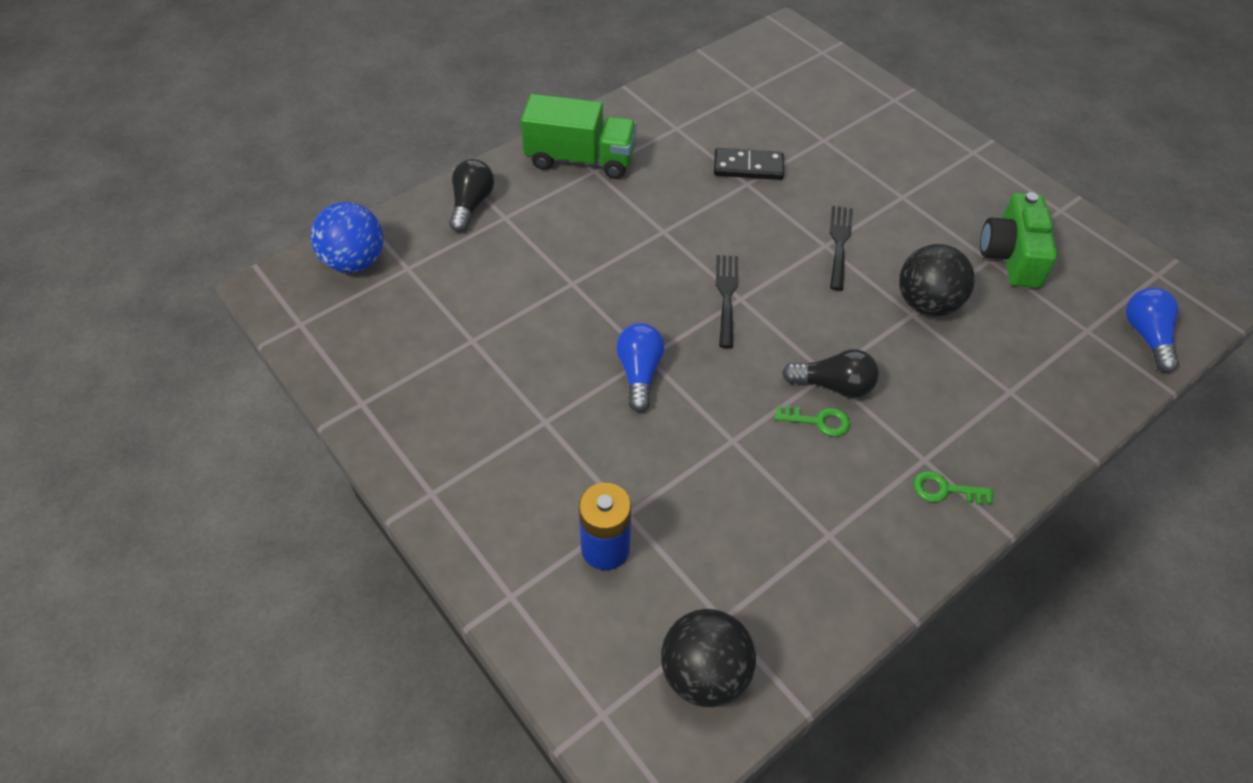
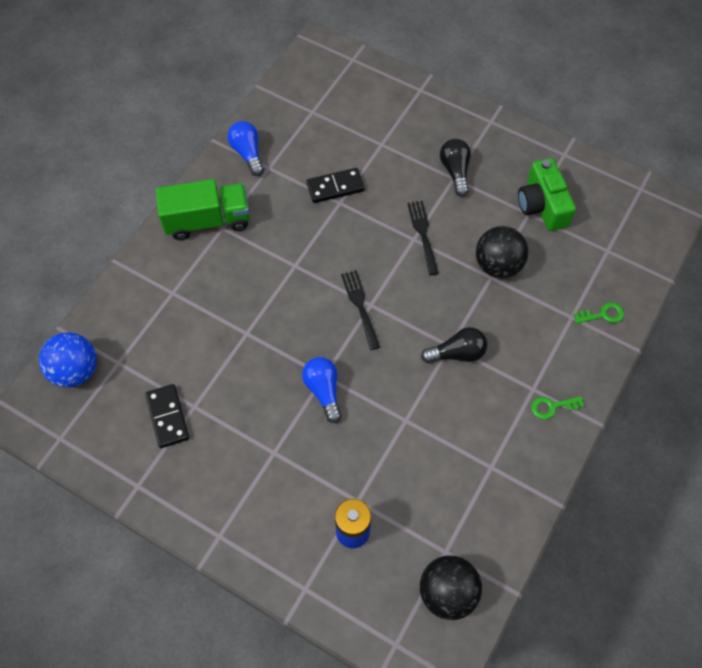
camera: 20 degrees left, 10 degrees up
(435, 341) = (168, 417): none -> black domino
(471, 204) = (141, 290): black light bulb -> black light bulb (455, 171)
(818, 421) = (456, 385): green key -> green key (602, 314)
(1146, 336) = (645, 242): blue light bulb -> blue light bulb (247, 153)

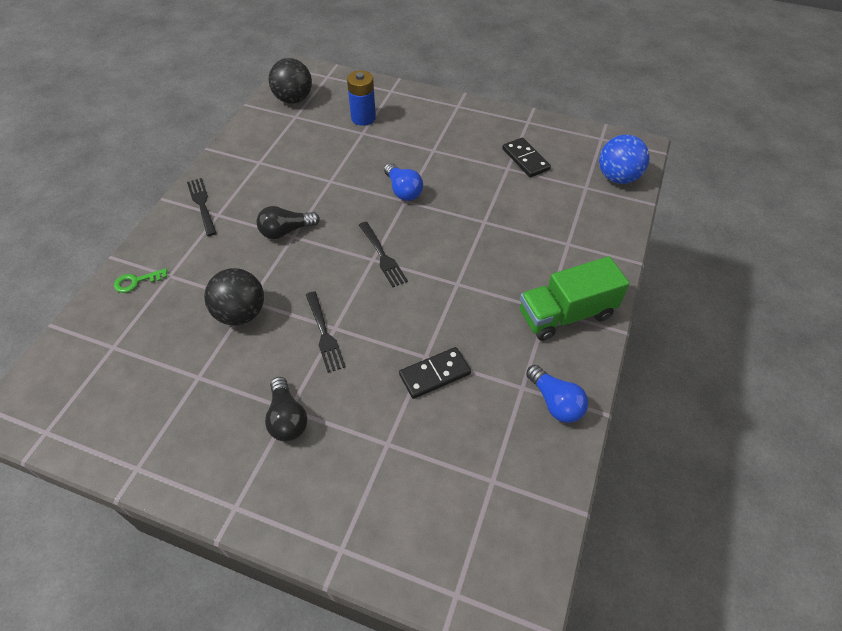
camera: 170 degrees right, 10 degrees down
(542, 205) = (180, 389): green camera -> none
(552, 407) = (202, 204): green key -> black fork

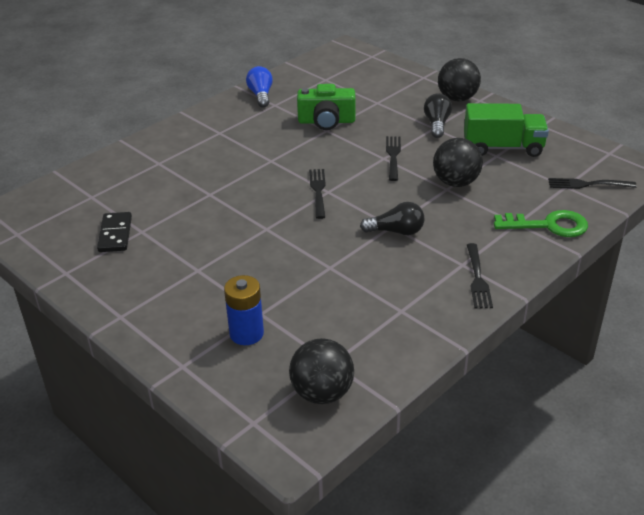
camera: 155 degrees left, 15 degrees down
(85, 358) = (587, 184): none -> black fork
(136, 281) = (548, 225): green key -> green key, size x1.84
(271, 498) = (457, 98): none -> black ball
(403, 190) = (261, 238): blue light bulb -> none
(434, 374) = (326, 121): black domino -> green camera
(566, 314) = (209, 127): green truck -> green truck (503, 148)
(617, 177) = (53, 196): blue ball -> none

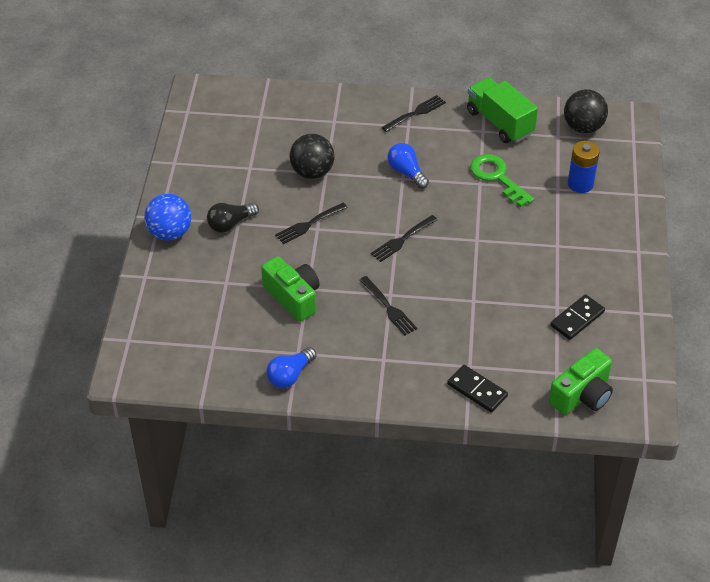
camera: 130 degrees left, 10 degrees up
(57, 197) = (582, 395): none -> green camera
(136, 156) = (477, 390): none -> black domino
(396, 231) = (406, 172): black light bulb -> blue light bulb
(457, 98) = (170, 233): black ball -> blue ball
(503, 148) = (234, 169): green truck -> green truck (500, 123)
(548, 225) = (321, 106): green key -> green key (497, 178)
(587, 184) = (247, 107): black fork -> black fork (389, 308)

